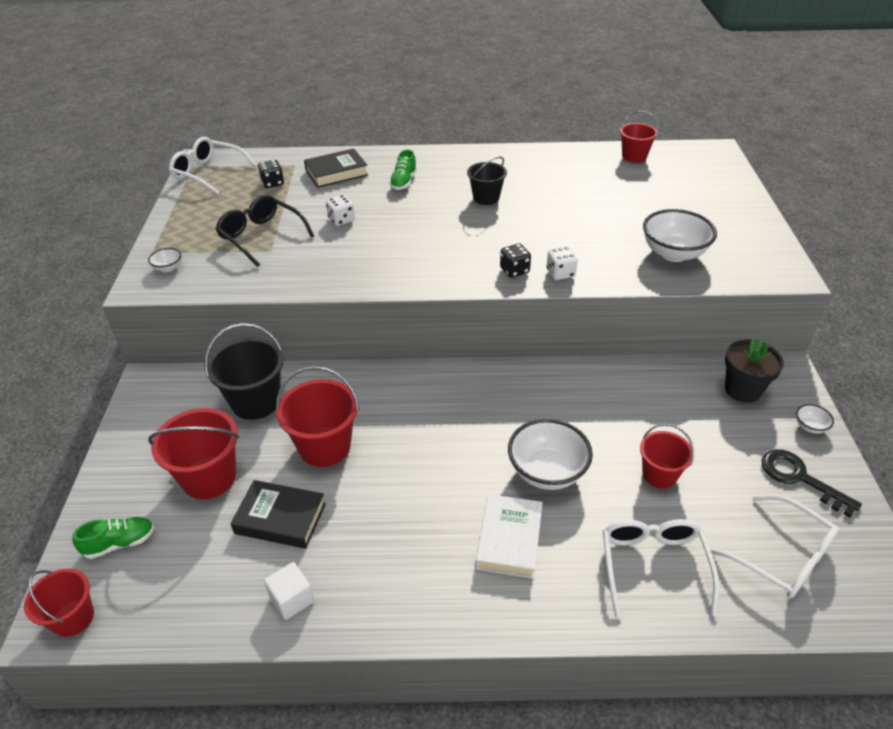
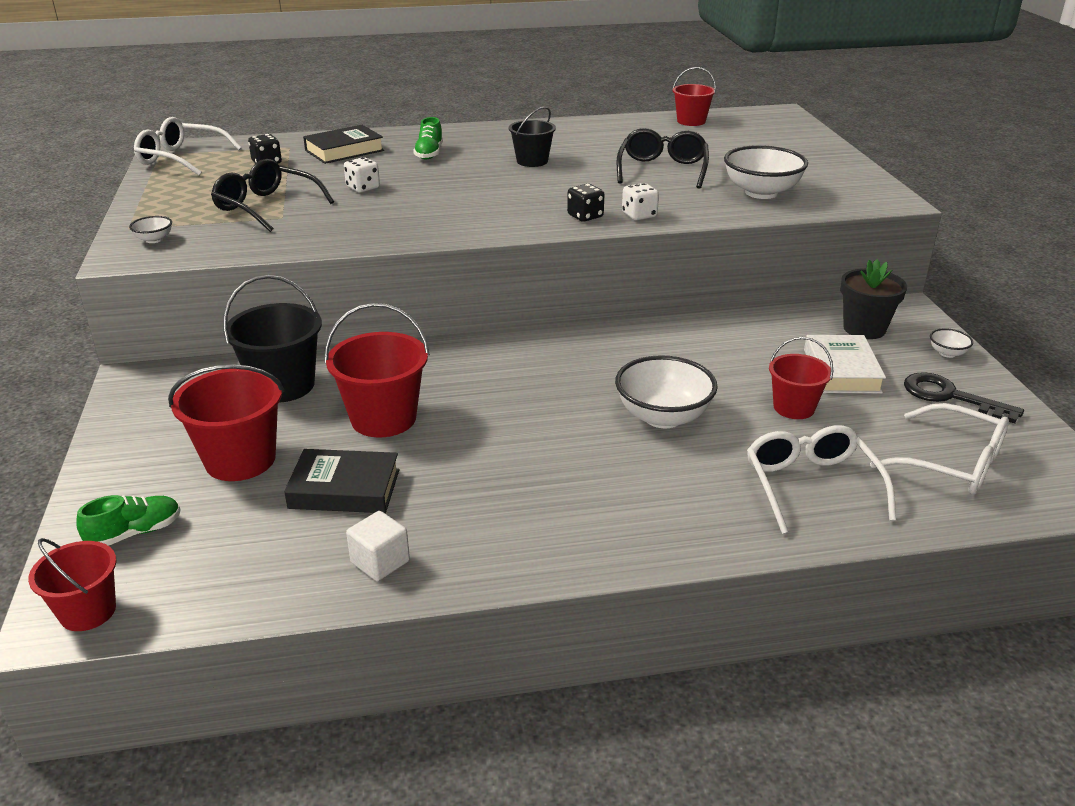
camera: 10 degrees left, 10 degrees down
(509, 540) = (636, 480): white book -> white book (841, 371)
(594, 217) = (662, 170): none -> black glasses

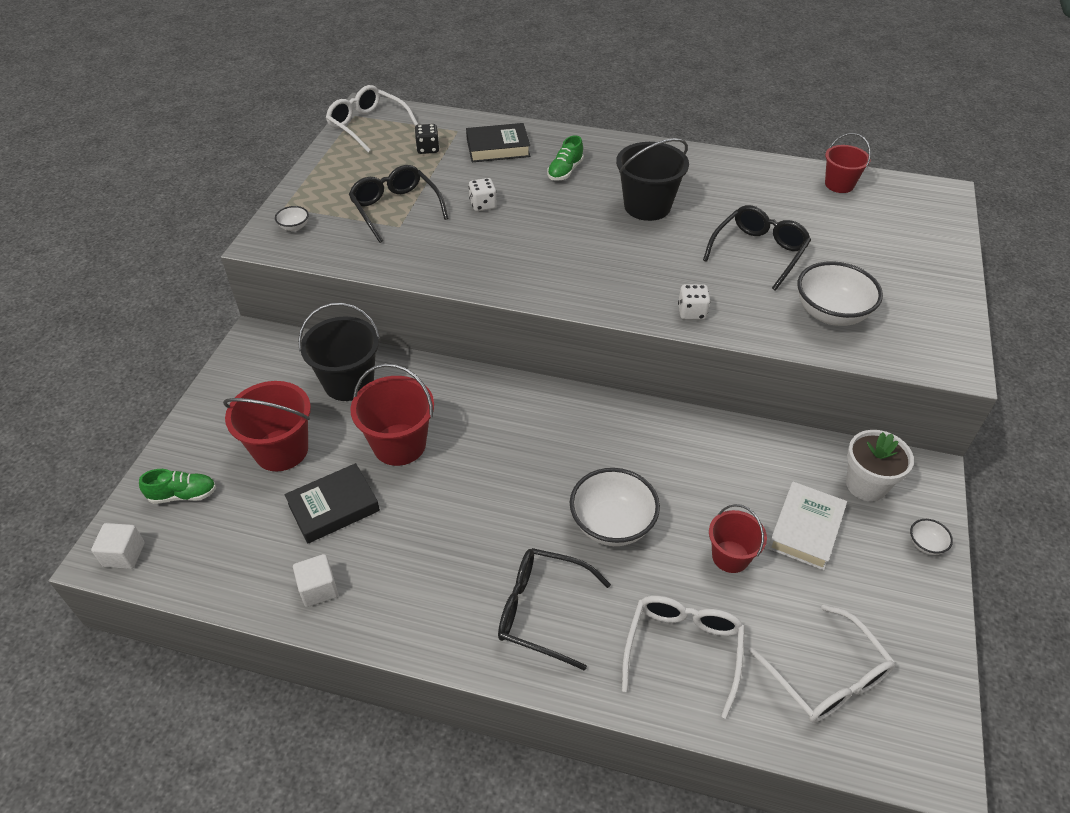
camera: 25 degrees right, 15 degrees up
(88, 611) = (124, 554): red bucket -> white cube
(344, 489) = (333, 507): black book -> black book turned 60 degrees counterclockwise
(532, 161) = (647, 206): black bucket -> black bucket, size x1.58
(585, 216) = (643, 299): black dice -> none
(649, 501) = (542, 611): none -> black glasses
(864, 329) = (866, 485): black flower pot -> white flower pot
(950, 397) = (886, 599): black key -> none

